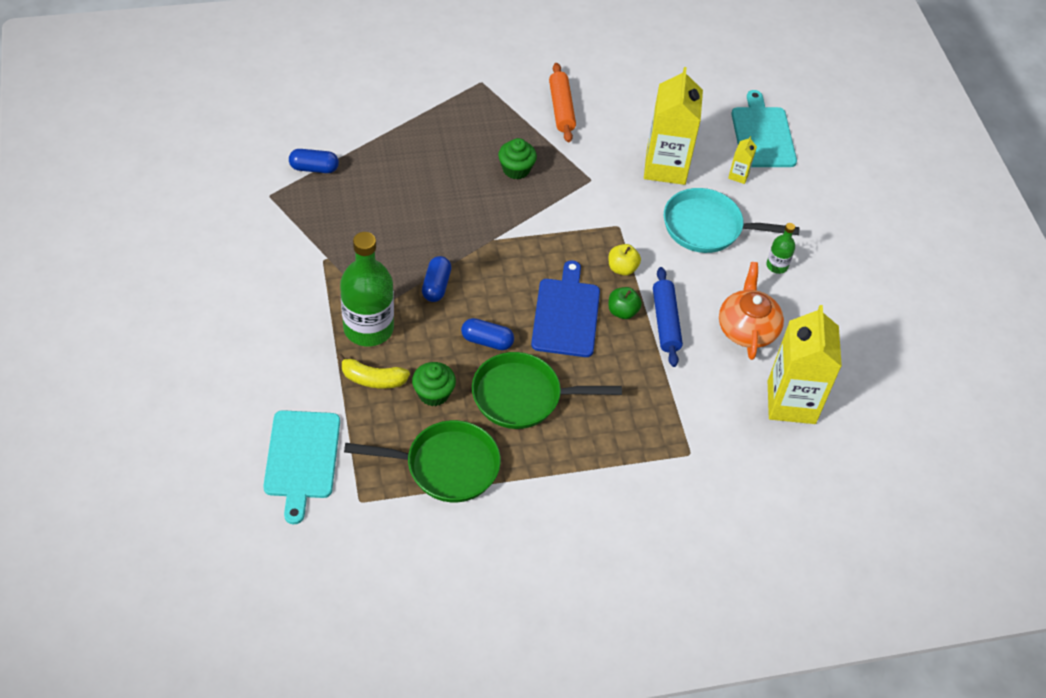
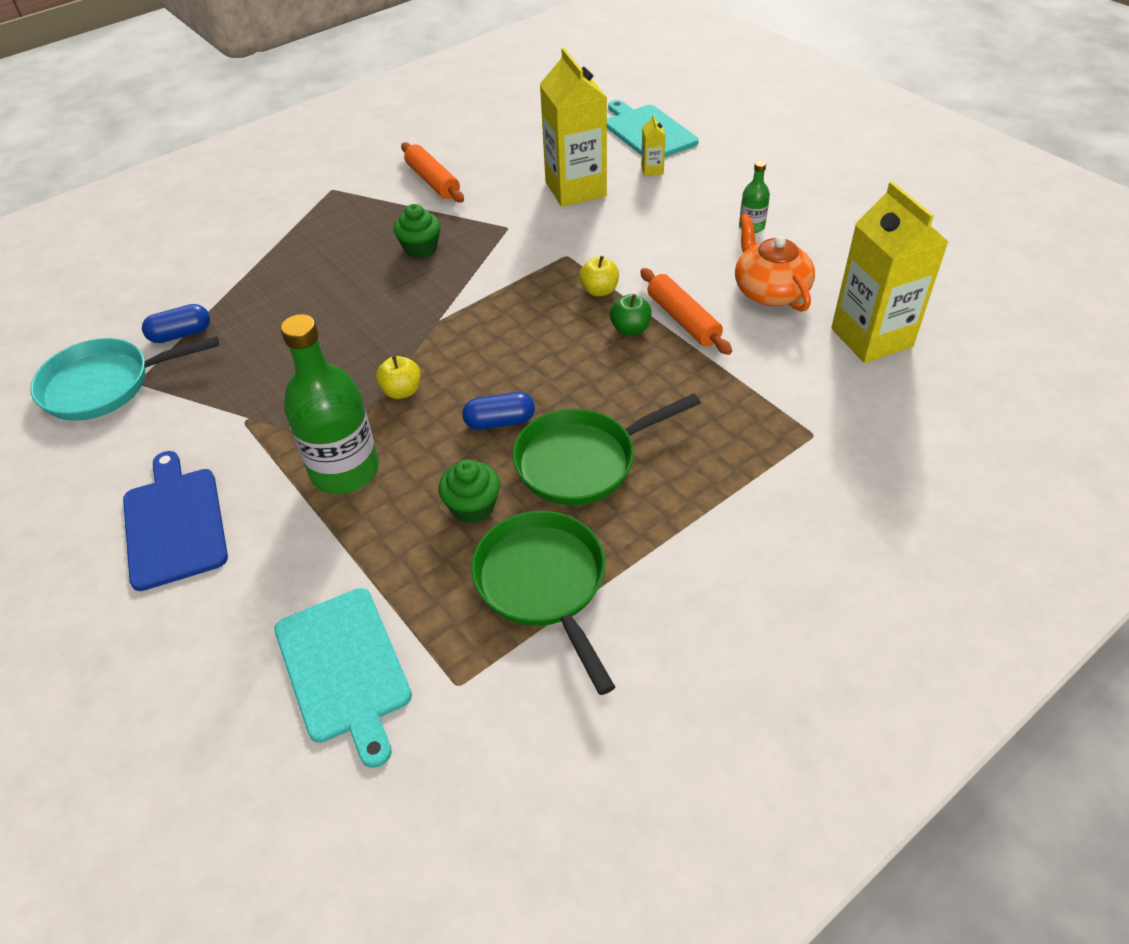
camera: 20 degrees left, 5 degrees down
(373, 379) = (385, 525): yellow banana -> none
(436, 286) = (402, 391): blue capsule -> yellow apple
(446, 466) = (543, 584): green pan -> green pan turned 90 degrees counterclockwise
(566, 314) = (571, 357): blue cutting board -> blue cutting board (174, 523)
(665, 322) = (683, 320): blue rolling pin -> orange rolling pin
(708, 227) = (657, 222): turquoise pan -> turquoise pan (105, 385)

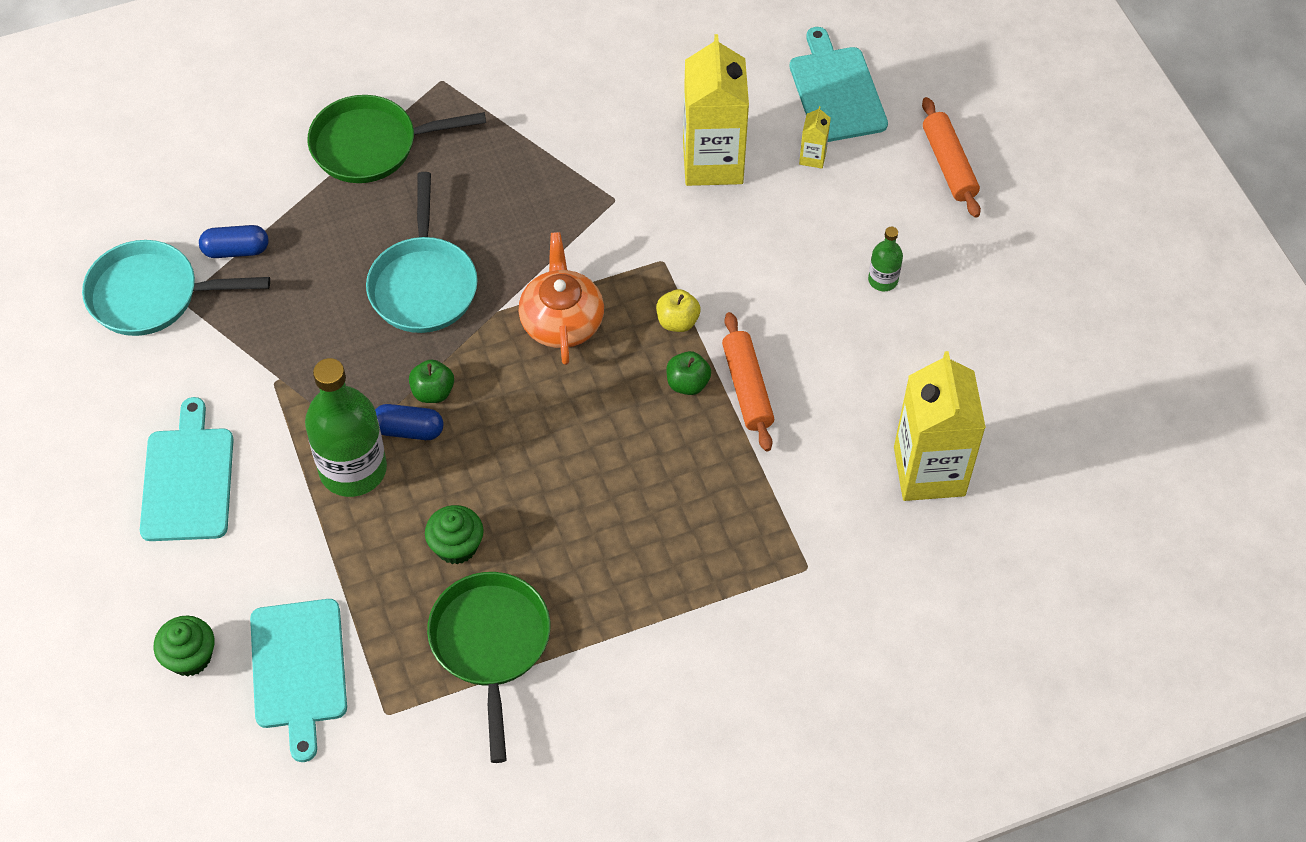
camera: 15 degrees right, 10 degrees up
(174, 523) = (188, 479): blue cutting board -> turquoise cutting board
(364, 318) = (423, 284): none -> turquoise pan
(402, 391) = (433, 392): yellow apple -> green apple
(420, 248) = (511, 202): green cupcake -> green cupcake (190, 657)
(433, 181) = (557, 101): orange rolling pin -> orange rolling pin (948, 164)
(500, 422) = (514, 458): blue capsule -> blue capsule (408, 430)
(582, 461) = (575, 528): green pan -> green pan (371, 145)
(769, 291) = (856, 377): orange teapot -> orange teapot (561, 320)

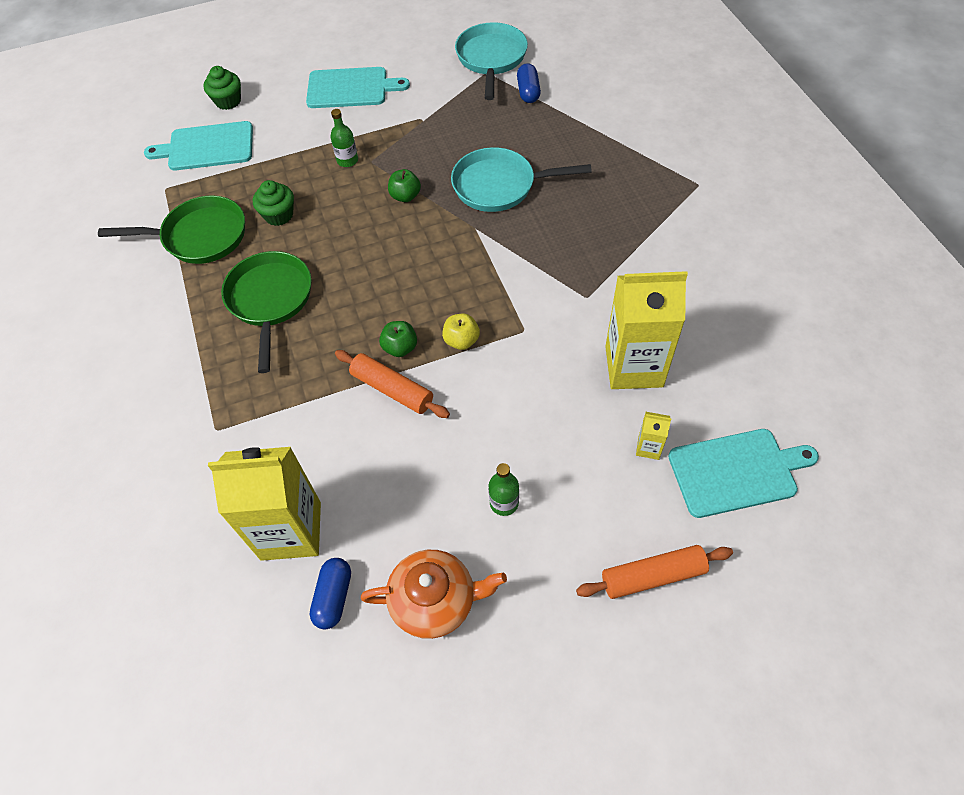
camera: 95 degrees right, 0 degrees up
(353, 469) = (347, 160): green bottle -> green bottle, size x0.47
(371, 145) = (627, 150): green pan -> green pan (270, 300)
(408, 430) = (375, 185): blue capsule -> blue capsule (334, 597)
(561, 320) = (465, 266): orange teapot -> orange teapot (435, 600)
(747, 388) = (392, 389): orange rolling pin -> orange rolling pin turned 45 degrees clockwise

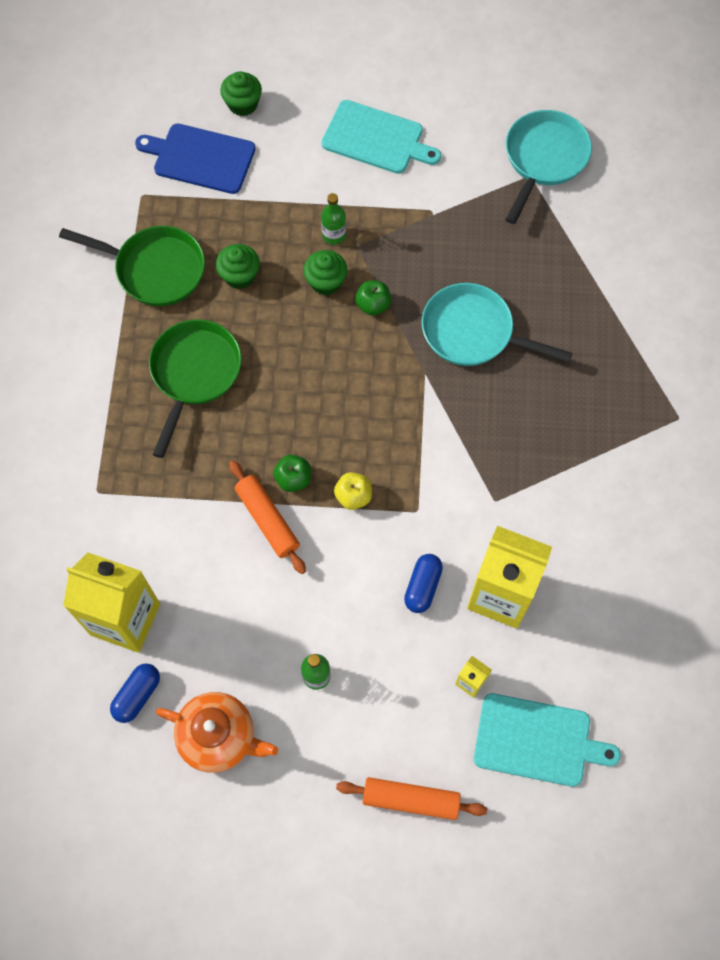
camera: 20 degrees right, 10 degrees up
(207, 147) = (200, 158): turquoise cutting board -> blue cutting board
(356, 194) = (326, 282): none -> green cupcake
(528, 92) = (562, 222): blue capsule -> blue capsule (422, 587)

